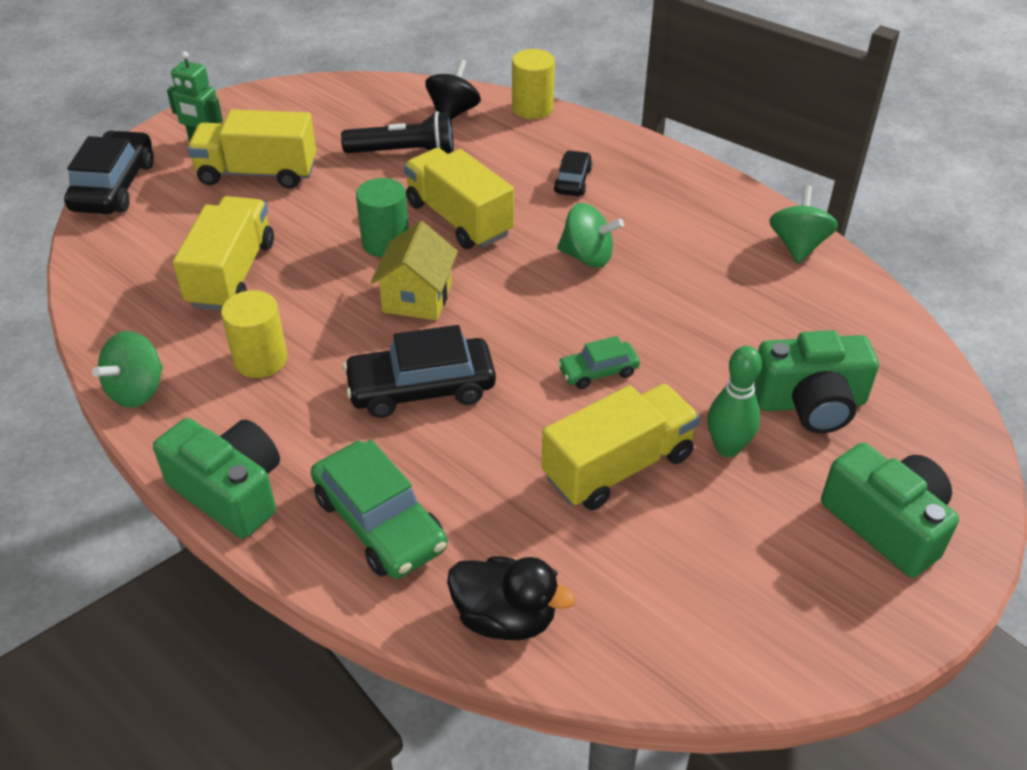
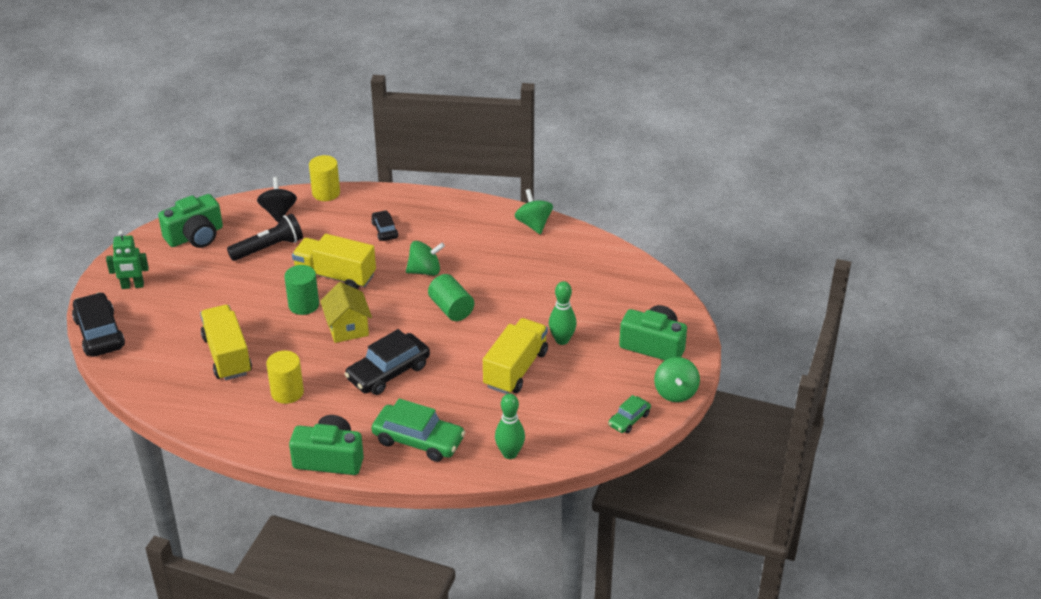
camera: 30 degrees left, 5 degrees down
(137, 390) = (231, 434): green spinning top -> green spinning top (675, 392)
(257, 173) = (186, 292): yellow truck -> none
(505, 618) = (510, 453): black duck -> green bowling pin
(585, 327) = (451, 309): none -> green cylinder
(598, 371) = (474, 329): green car -> green car (629, 419)
(810, 403) = (588, 304): green camera -> green camera (195, 236)

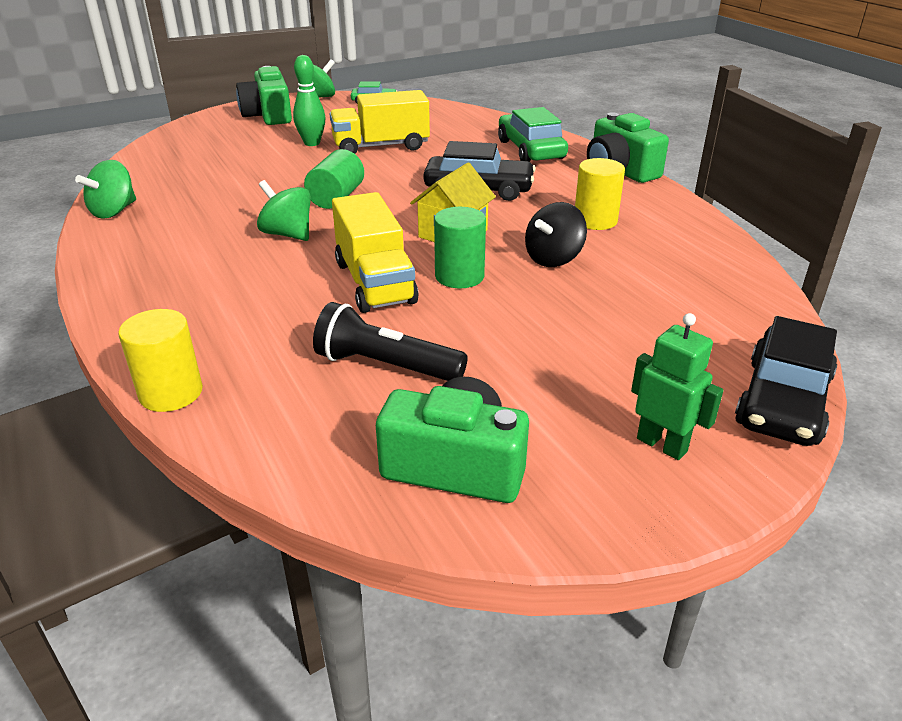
camera: 130 degrees left, 5 degrees down
(227, 355) = (619, 278): yellow truck -> none
(278, 212) = (280, 411): black spinning top -> black spinning top (553, 258)
(385, 230) = (228, 294): black car -> none
(510, 453) = (480, 120): green bowling pin -> none

